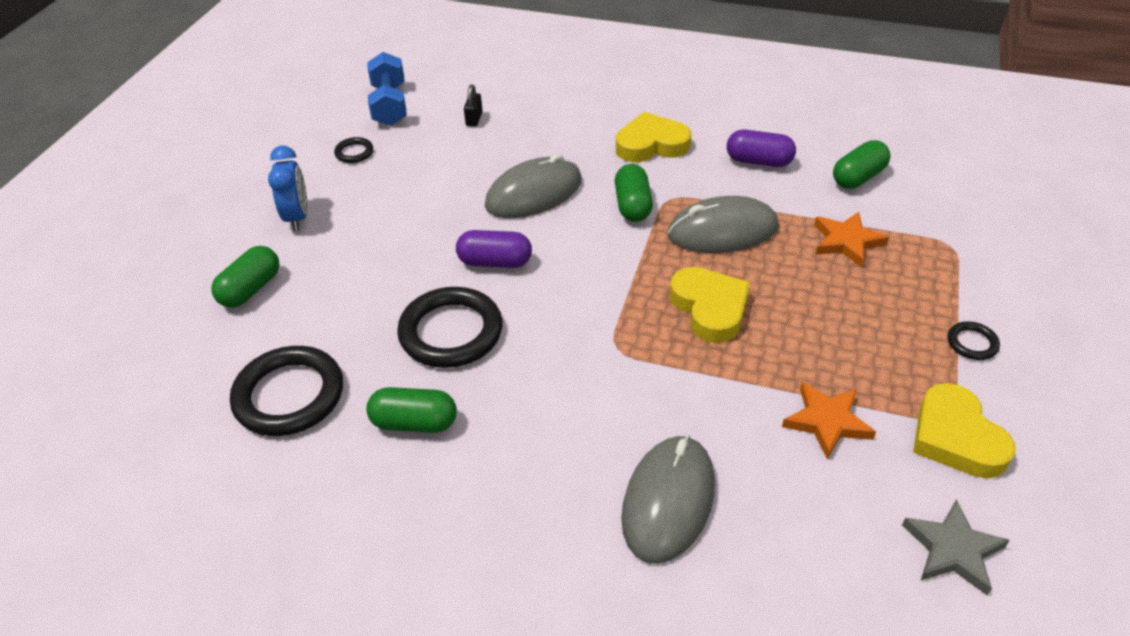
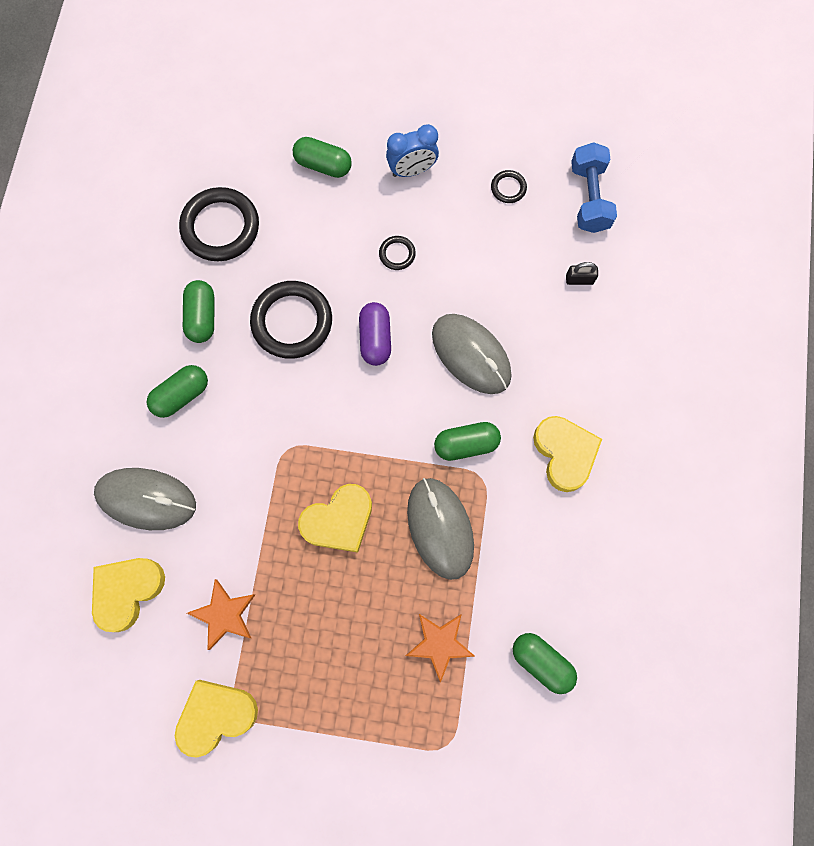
camera: 80 degrees right, 30 degrees up
(390, 105) = (589, 198): blue dumbbell -> blue dumbbell turned 75 degrees counterclockwise
(523, 452) = (181, 395): none -> green capsule
(759, 161) = (553, 561): purple capsule -> none
(800, 530) = (127, 591): none -> yellow heart
(952, 550) = (116, 698): grey star -> none
(972, 343) = (319, 745): black ring -> black ring (397, 254)

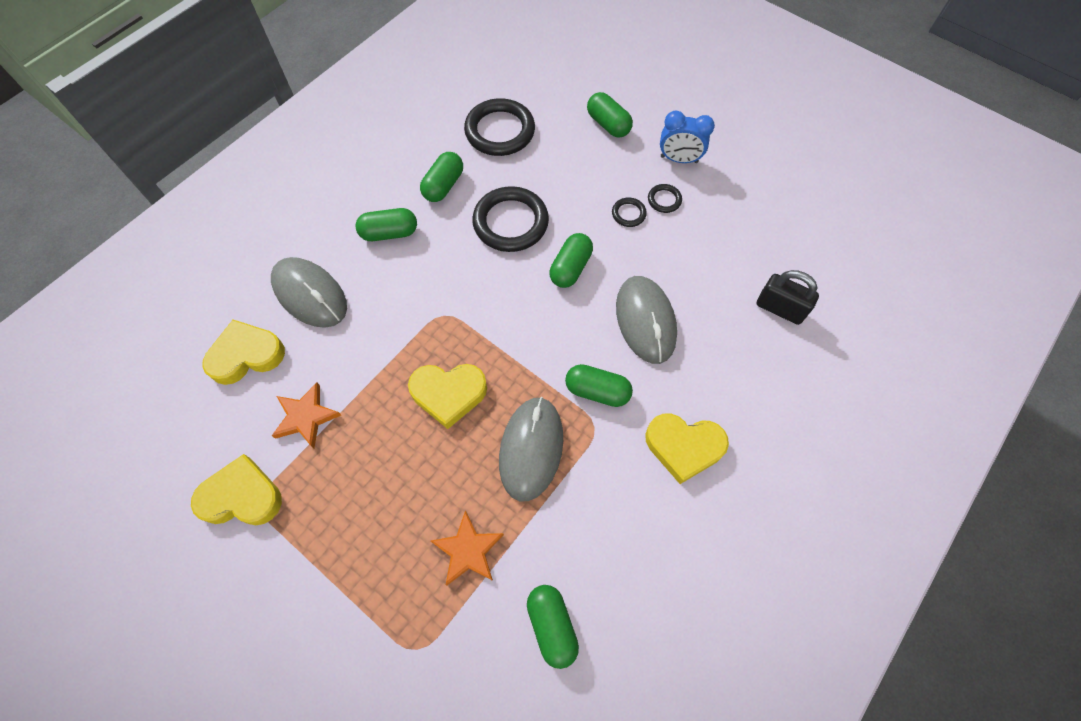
camera: 30 degrees right, 10 degrees down
(375, 339) = (570, 268): purple capsule -> green capsule
(508, 188) = (755, 208): black ring -> black ring (664, 200)
(565, 453) = (684, 447): yellow heart -> yellow heart turned 90 degrees clockwise
(579, 280) = (780, 308): black padlock -> black padlock, size x1.70
(589, 198) = (825, 248): blue dumbbell -> none

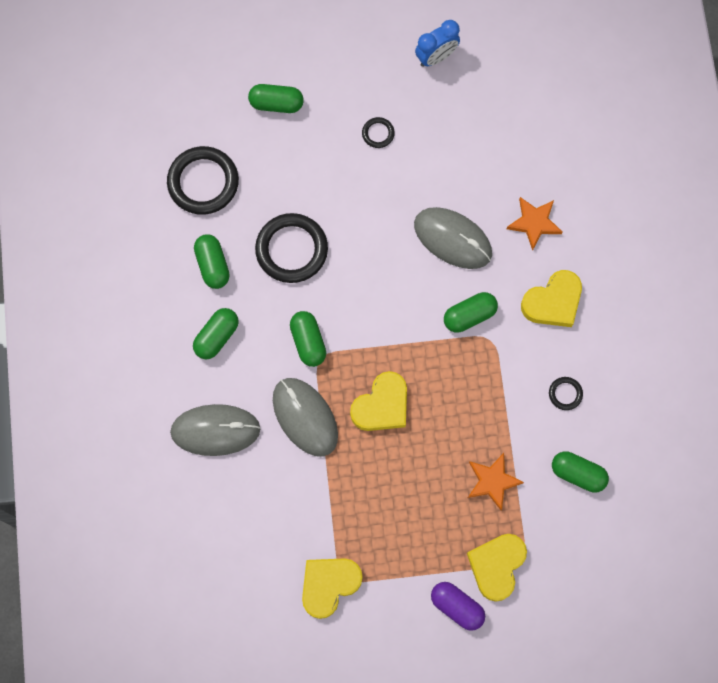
camera: 45 degrees left, 10 degrees up
(246, 355) = (224, 508): yellow heart -> yellow heart (496, 566)
(306, 417) = (311, 505): orange star -> orange star (534, 223)
(313, 634) = (457, 606): none -> purple capsule
(531, 449) = (467, 390): grey mouse -> grey mouse (305, 417)
(570, 268) = (367, 246): green capsule -> green capsule (308, 342)
(628, 214) = (364, 167): black ring -> black ring (565, 394)
(679, 159) = (356, 89): blue clock -> blue clock (436, 57)
(780, 308) = (527, 150): black padlock -> none

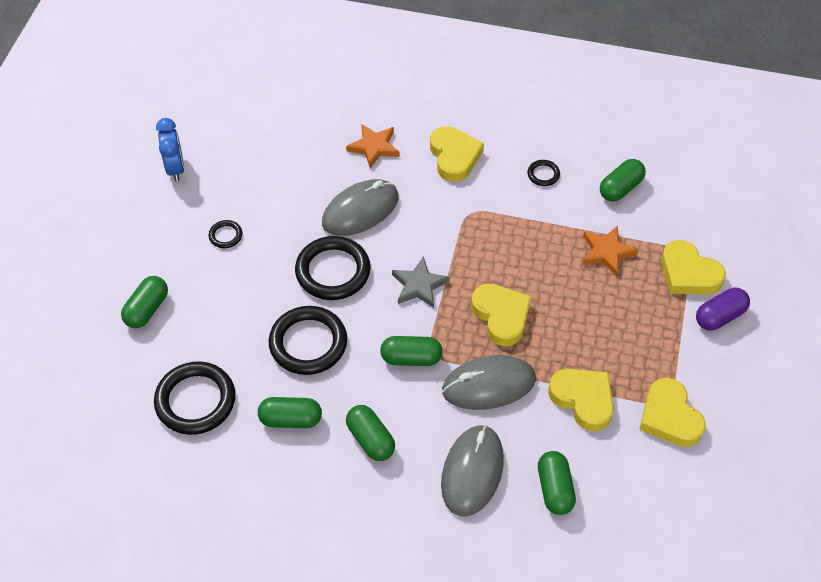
camera: 70 degrees left, 20 degrees down
(319, 504) = (583, 400): none -> yellow heart
(375, 241) = (333, 271): none -> black ring
(388, 322) = (419, 285): none -> grey star
(469, 315) = (440, 221): green capsule -> green capsule (554, 489)

